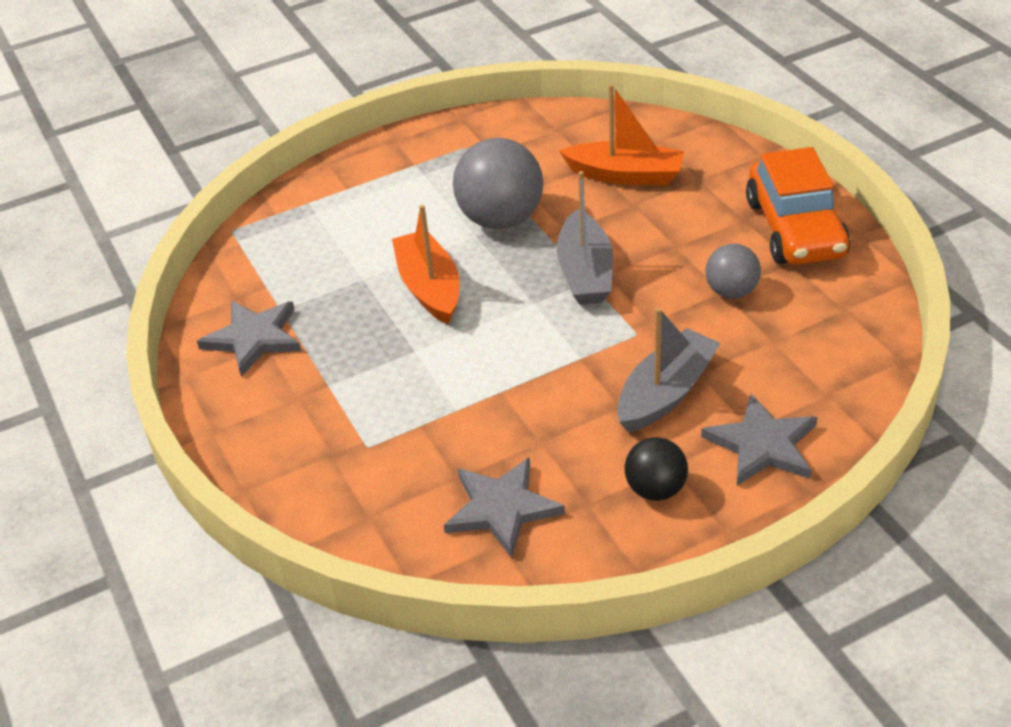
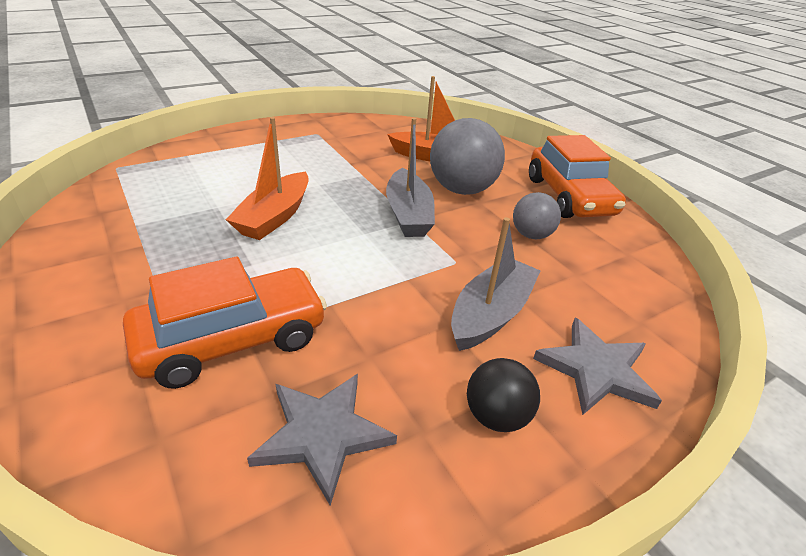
camera: 10 degrees left, 5 degrees down
(253, 338) = (99, 245): grey star -> none
(411, 431) = (232, 339): none -> orange car
(429, 288) = (275, 217): orange boat -> orange boat turned 135 degrees counterclockwise
(501, 219) = (340, 175): grey ball -> grey ball (462, 190)

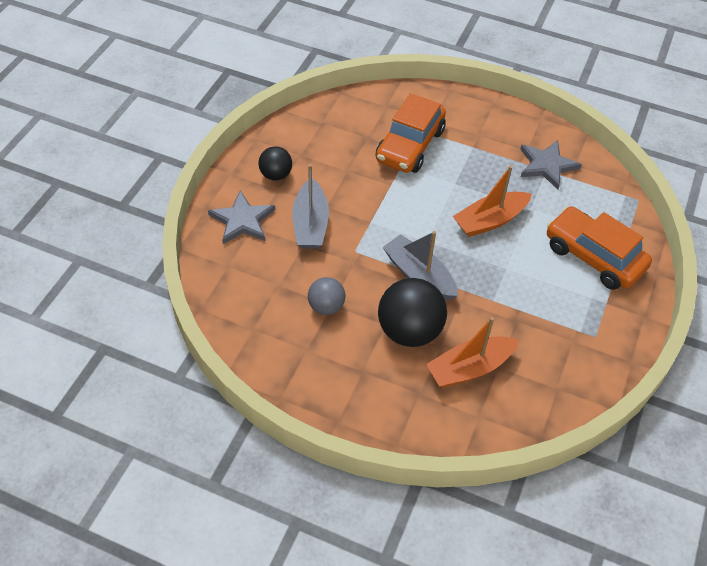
camera: 145 degrees right, 15 degrees up
(275, 217) = (490, 221): orange boat -> orange boat turned 105 degrees counterclockwise
(322, 434) = (335, 134): grey star -> grey star (546, 165)
(462, 190) = (409, 331): grey ball -> black ball
(569, 197) = (324, 380): orange car -> orange car (593, 257)

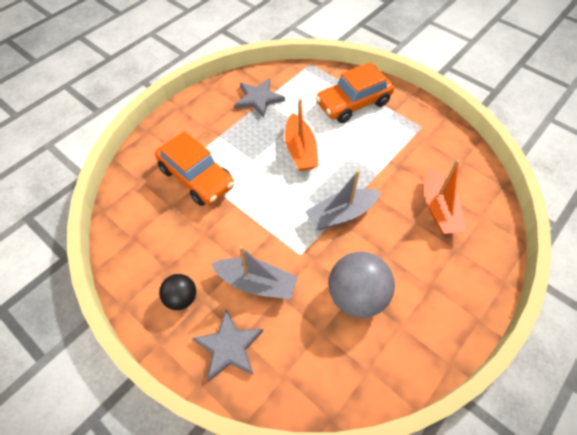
camera: 70 degrees left, 5 degrees up
(326, 306) = (356, 296): grey ball -> grey ball, size x1.77
(409, 331) = (396, 238): black ball -> none

